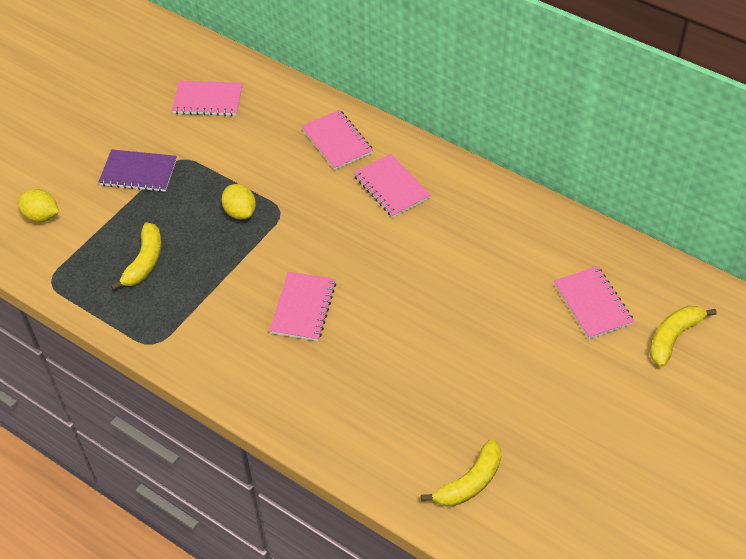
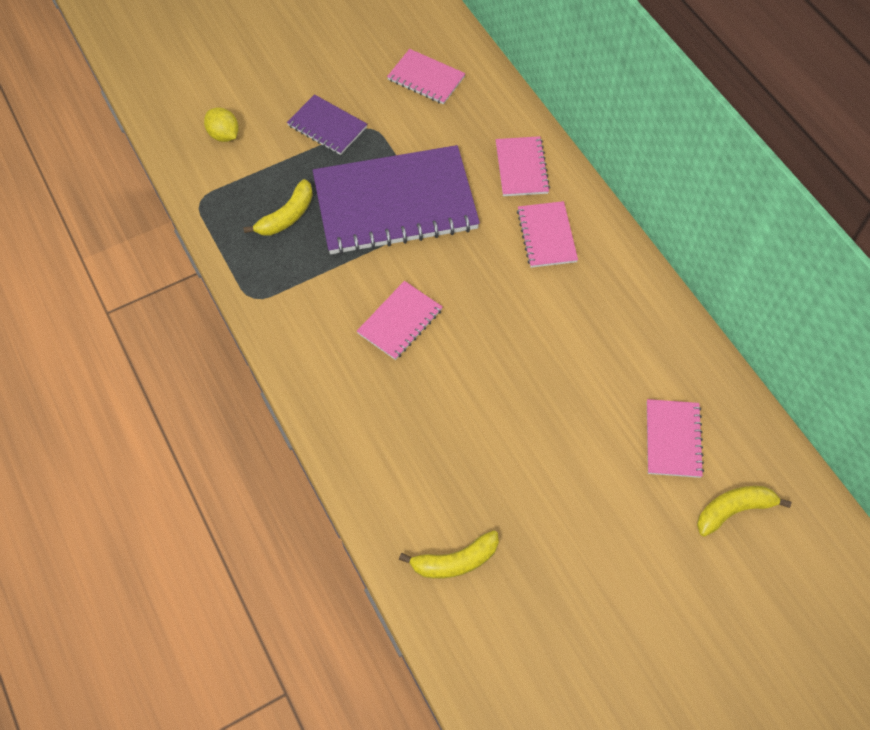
camera: 25 degrees right, 10 degrees up
(240, 212) = (395, 203): yellow lemon -> purple notebook

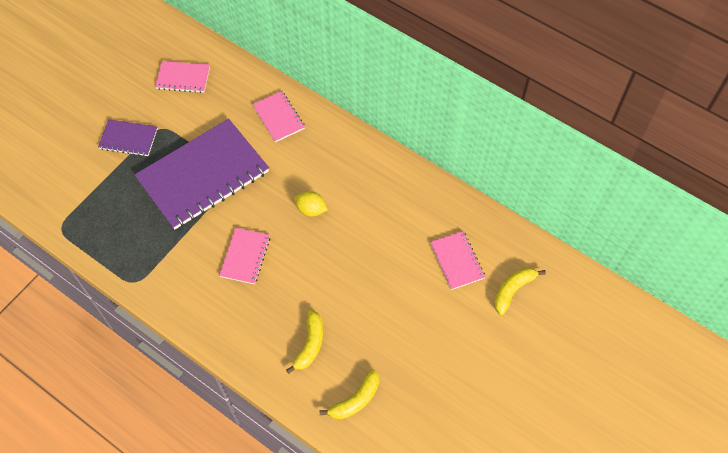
camera: 25 degrees left, 0 degrees up
(224, 135) = (55, 173): yellow lemon -> yellow lemon (311, 209)
(287, 216) = (130, 215): yellow banana -> yellow banana (310, 344)
(547, 236) = (317, 158): pink notebook -> none

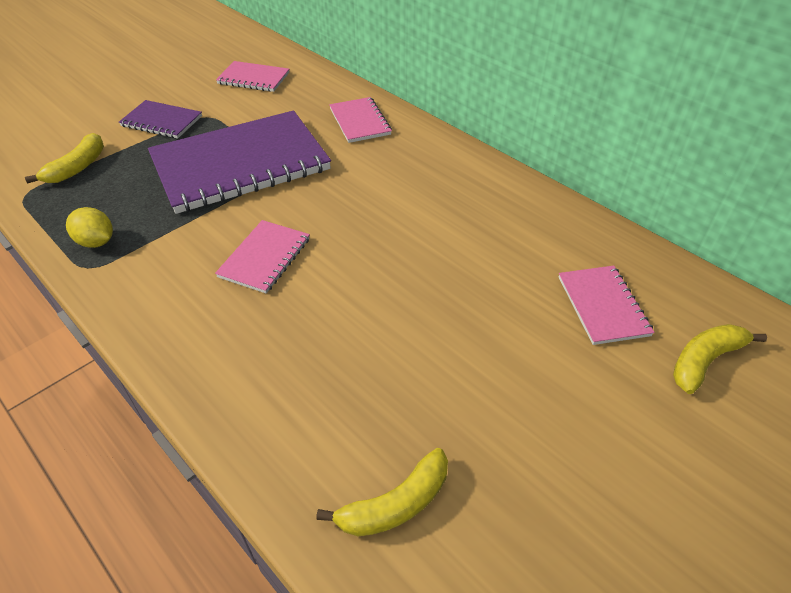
camera: 10 degrees right, 15 degrees down
(310, 344) = (332, 393): yellow banana -> yellow banana (77, 167)
(311, 209) = (379, 216): yellow lemon -> yellow lemon (96, 242)

